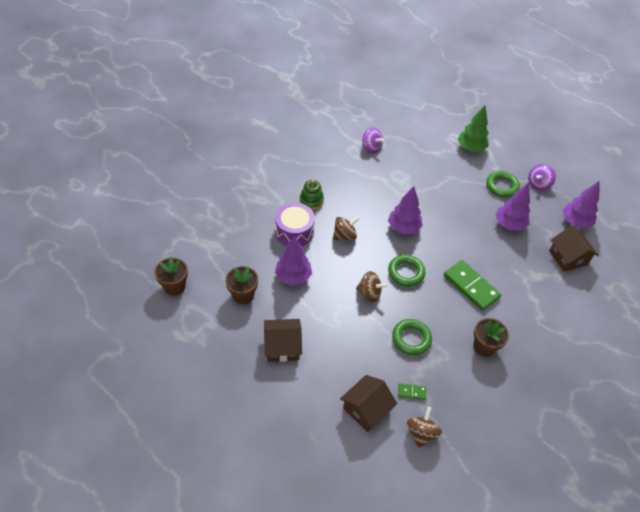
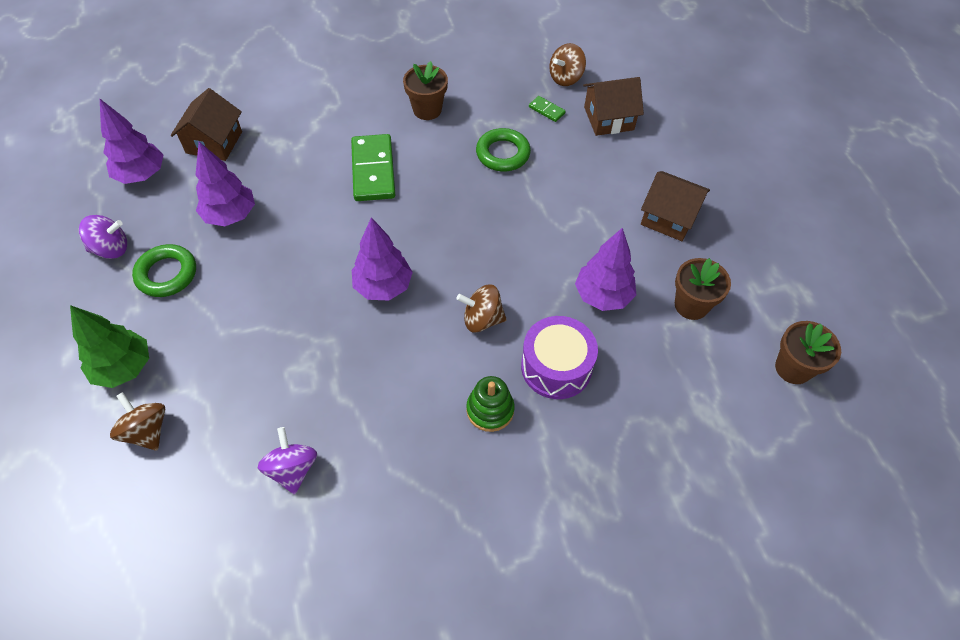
camera: 145 degrees left, 5 degrees up
(369, 293) = (511, 224): brown spinning top -> brown spinning top (147, 431)
(406, 272) = (439, 225): green ring -> none

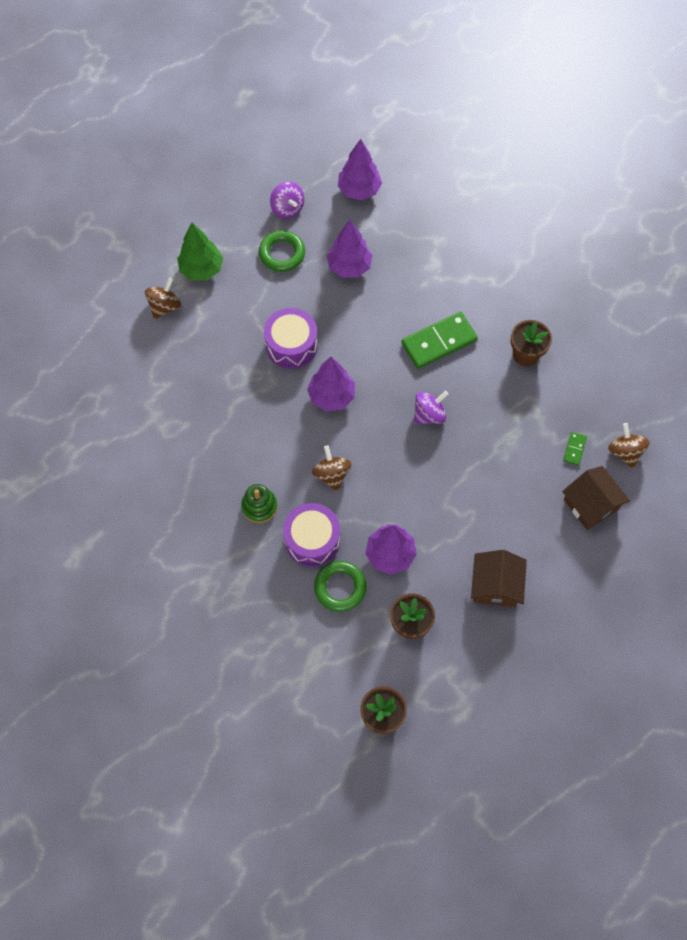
camera: 70 degrees right, 10 degrees up
(214, 142) = (413, 219): brown house -> none
(292, 469) = (171, 402): purple spinning top -> purple spinning top (429, 414)
(294, 304) = (291, 345): none -> purple drum
(503, 154) = (504, 431): green ring -> green ring (340, 587)
(565, 78) = (625, 452): brown spinning top -> brown spinning top turned 45 degrees clockwise

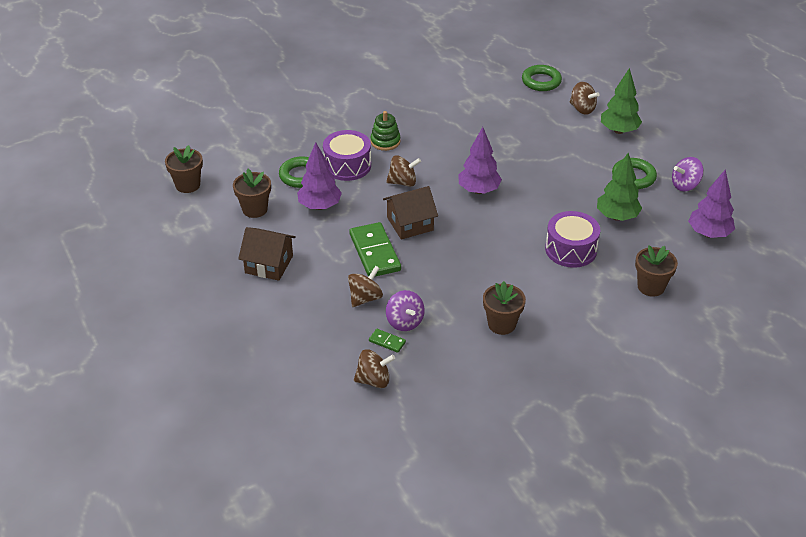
camera: 100 degrees right, 25 degrees down
(113, 352) = (541, 81): none -> green ring
(291, 345) = (534, 173): purple drum -> purple drum (571, 249)
(349, 266) = (617, 217): purple tree -> green tree
(429, 414) = (448, 247): purple spinning top -> purple spinning top (404, 322)
(439, 342) = (525, 264): green domino -> green domino (375, 252)
(445, 236) = (651, 287): none -> brown flower pot
(521, 479) = (365, 298): none -> brown spinning top
(591, 504) = (325, 343): brown house -> brown house (410, 224)

